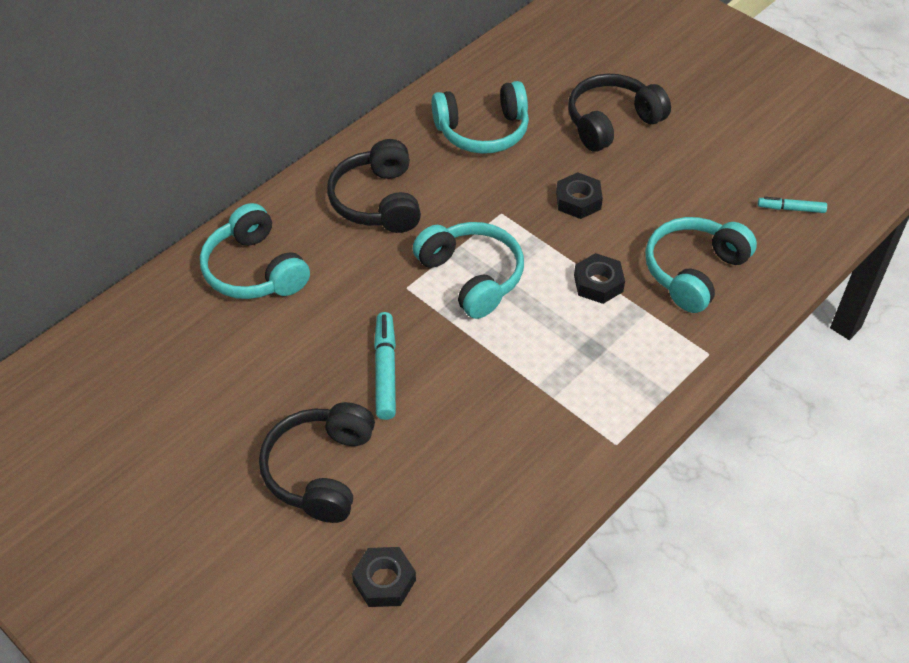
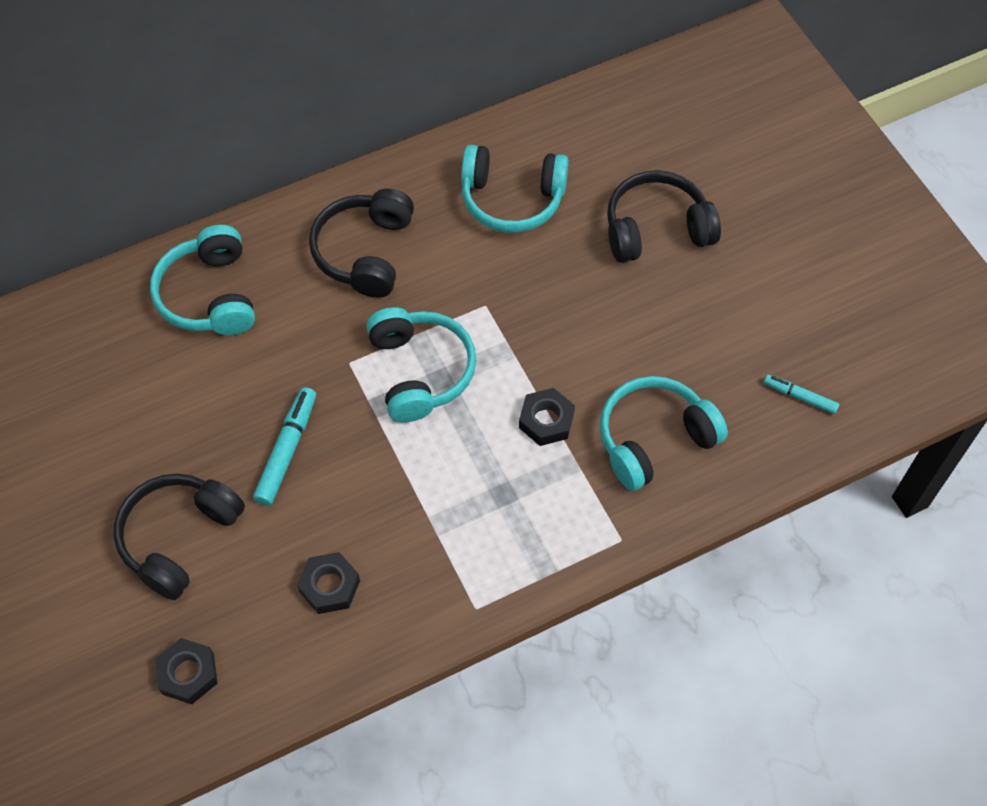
camera: 20 degrees right, 10 degrees up
(578, 201) = (573, 315): black nut -> black nut (329, 586)

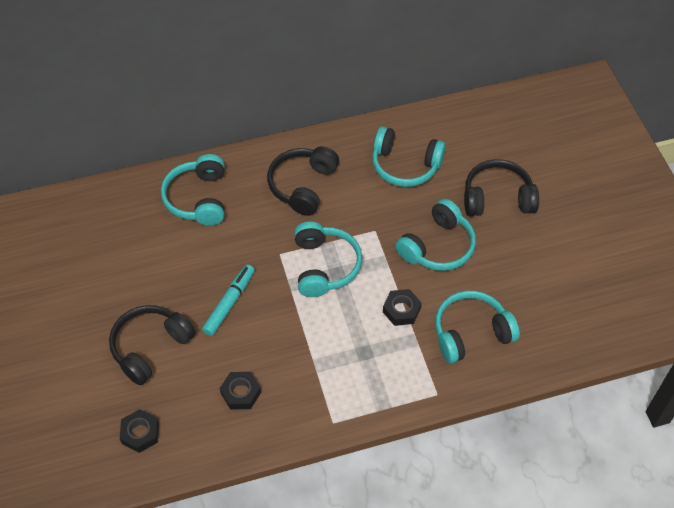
camera: 10 degrees right, 5 degrees down
(582, 315) = (438, 246): none -> turquoise headphones
(800, 397) = (574, 320): turquoise marker -> none

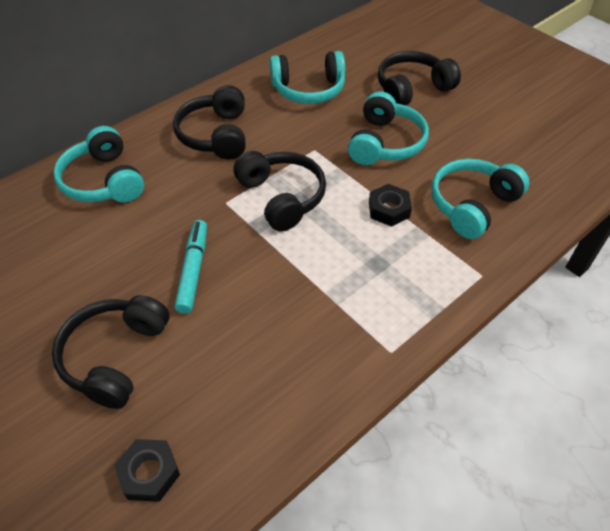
camera: 25 degrees left, 5 degrees down
(241, 393) = (260, 364): black nut -> none
(324, 266) = (282, 197): turquoise headphones -> black headphones

